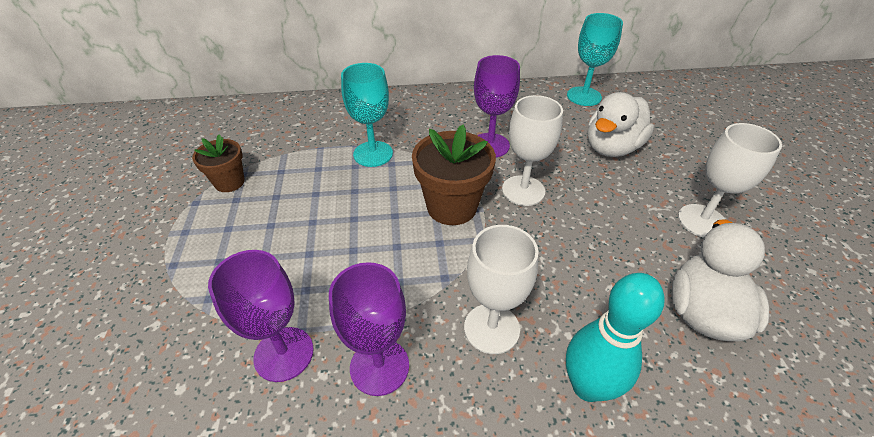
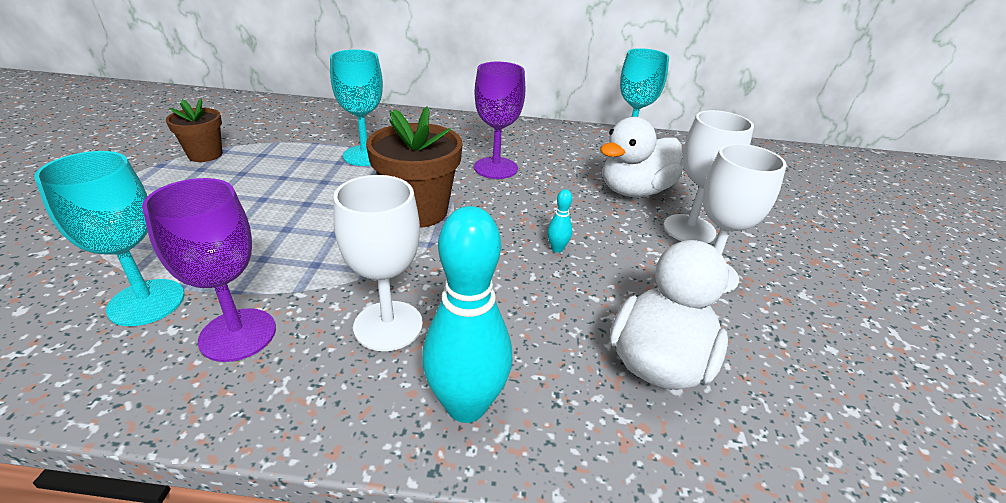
camera: 10 degrees right, 10 degrees down
(284, 354) = (146, 302): purple goblet -> turquoise goblet
(523, 190) = (507, 211): white goblet -> white goblet (689, 229)
(580, 221) = (557, 249): none -> turquoise bowling pin

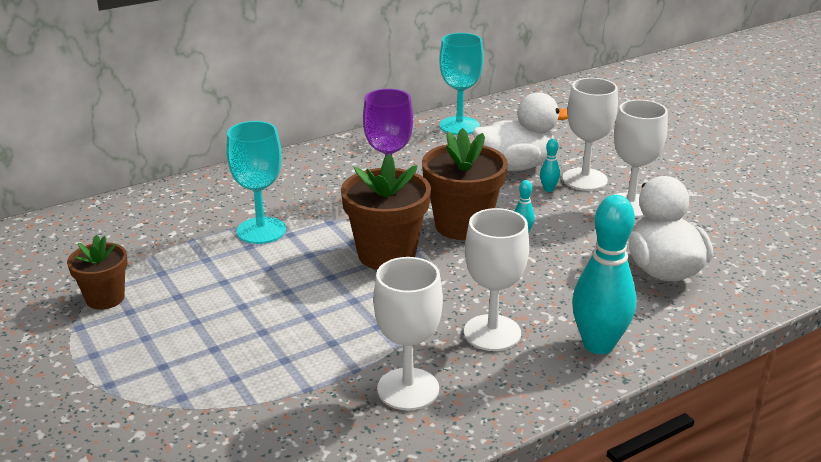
camera: 35 degrees left, 5 degrees down
(146, 302) = (305, 410): turquoise goblet -> none
(238, 334) = (408, 389): purple goblet -> white goblet
(514, 217) = (462, 225): none -> brown flower pot
(634, 191) = (515, 166): white duck -> white duck turned 120 degrees counterclockwise
(639, 222) = (548, 189): none -> turquoise bowling pin

